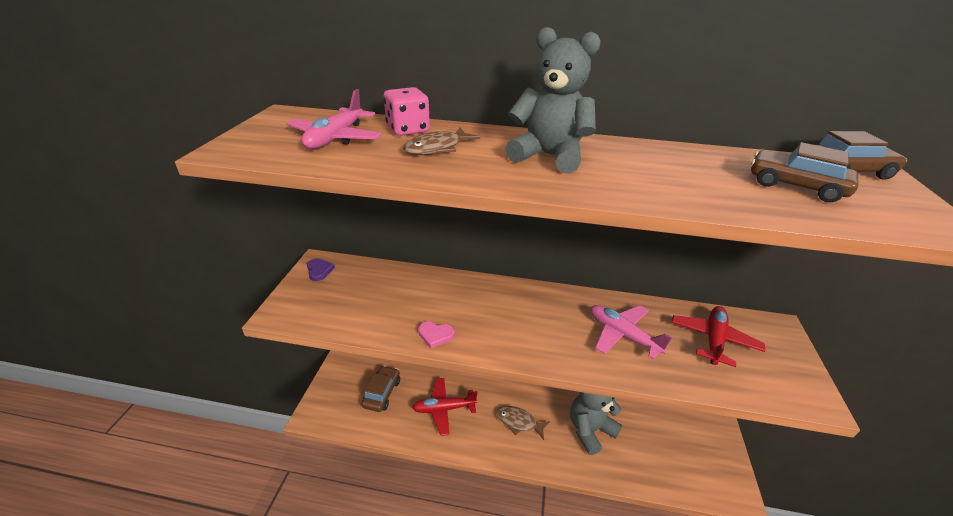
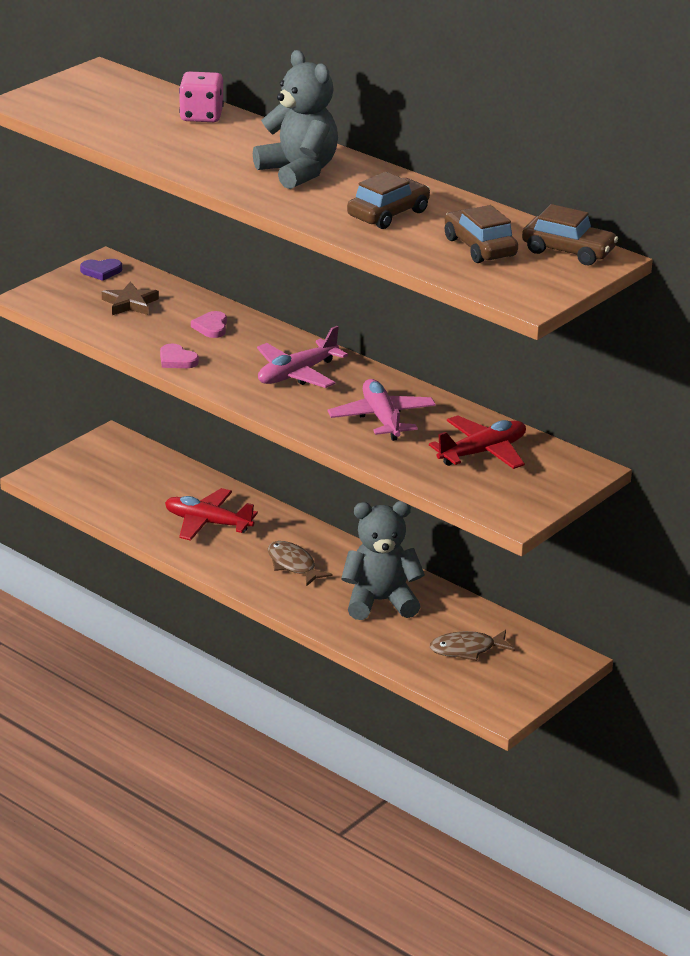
camera: 30 degrees right, 5 degrees down
(319, 270) = (101, 271): purple heart -> purple heart turned 75 degrees clockwise
(336, 138) = (124, 110): pink plane -> pink plane (297, 374)
(360, 292) = (130, 303): none -> brown star
(382, 393) = (141, 484): brown car -> brown car (388, 214)
(434, 293) = (211, 327): none -> pink heart
(437, 148) = (205, 141): brown fish -> brown fish (467, 649)

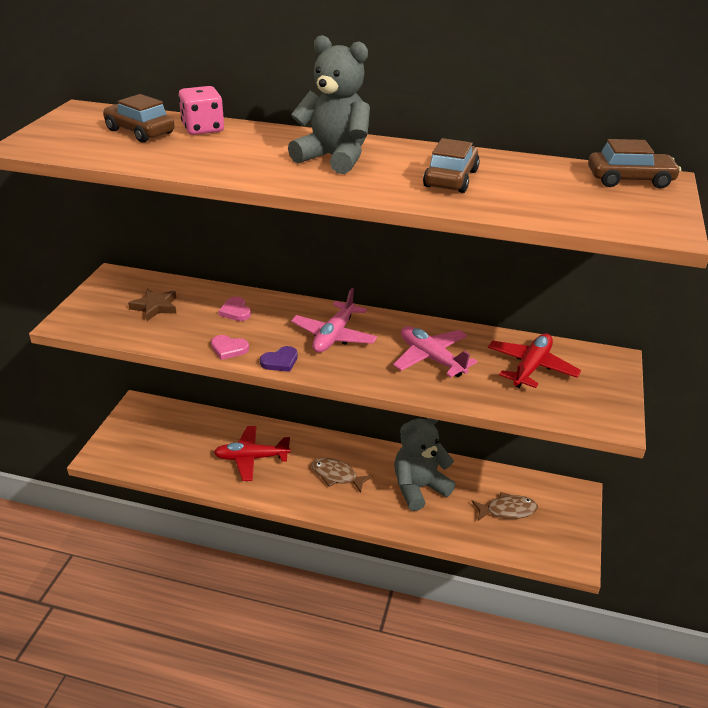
camera: 25 degrees left, 5 degrees up
(101, 271) = (113, 284): purple heart -> purple heart (280, 361)
(467, 649) = (507, 510): brown fish -> brown fish turned 150 degrees counterclockwise
(479, 247) = (560, 191): brown car -> brown car (140, 132)

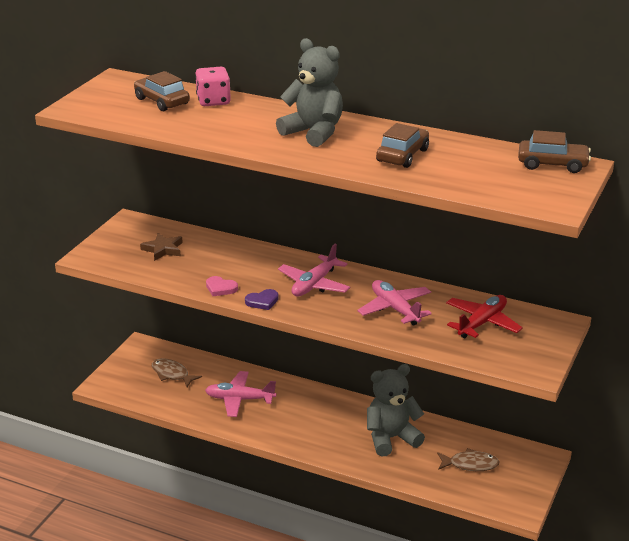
camera: 10 degrees right, 5 degrees down
(235, 311) = (232, 258): pink heart -> none
(251, 458) = (239, 399): red plane -> pink plane
(337, 476) = (316, 421): brown fish -> brown fish (172, 374)

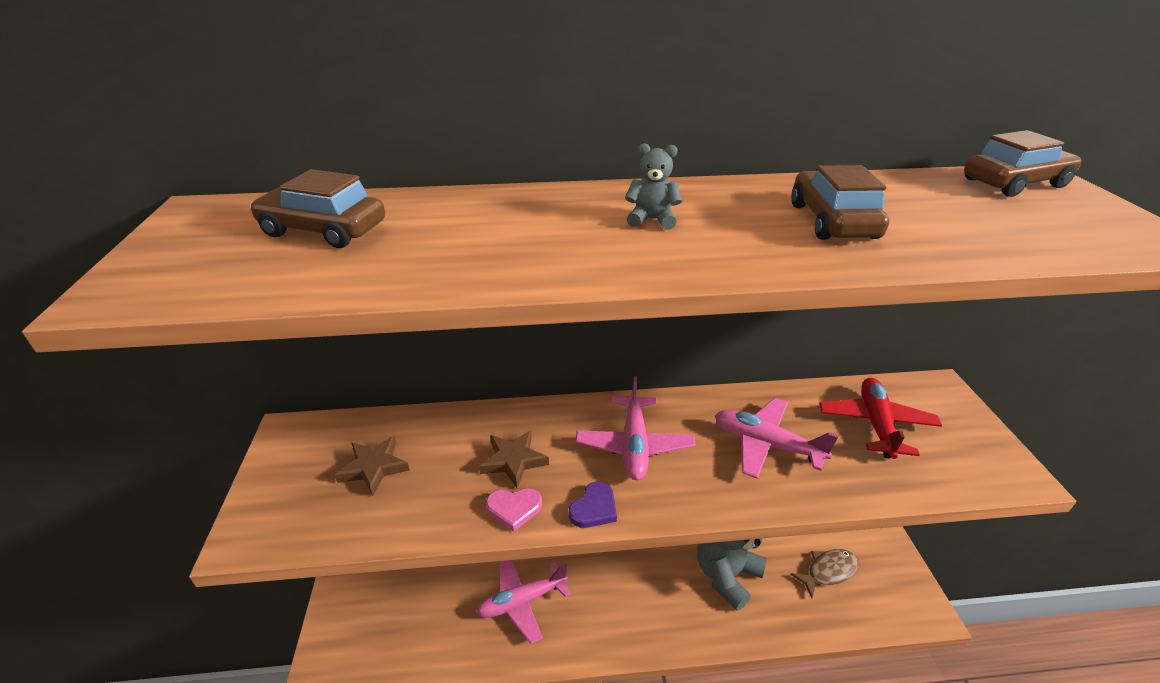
camera: 30 degrees left, 5 degrees up
(172, 374) = (411, 600): brown fish -> none
(213, 101) = (421, 208): pink dice -> none
(239, 269) = (513, 461): none -> brown star
(313, 133) = (651, 220): grey teddy bear -> grey teddy bear, size x0.44

